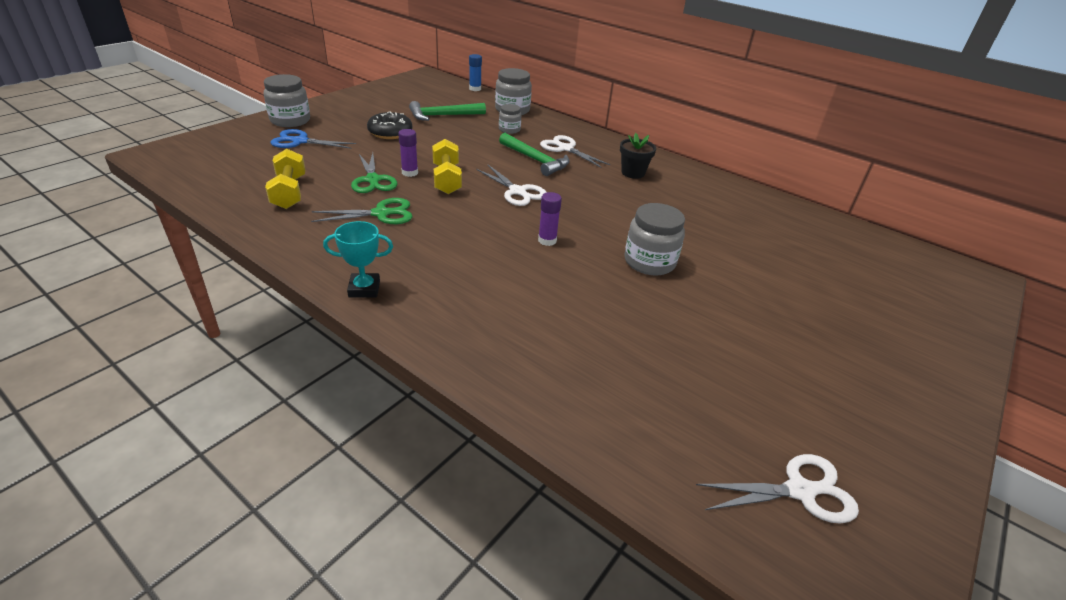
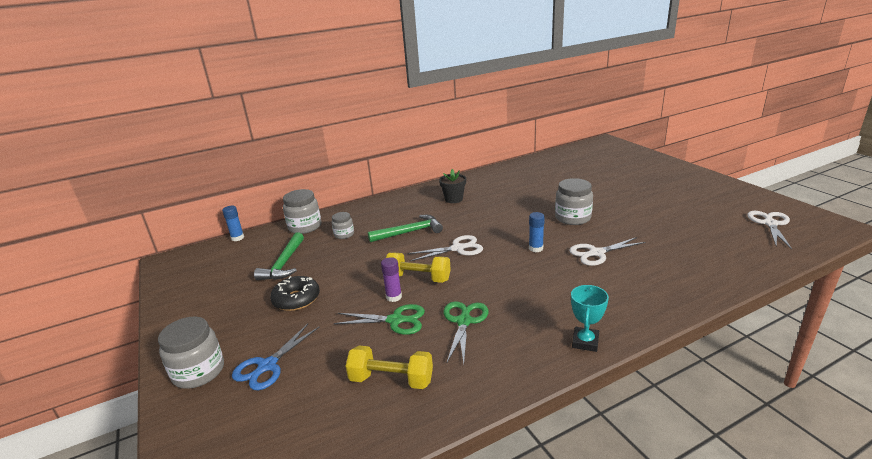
camera: 60 degrees left, 10 degrees down
(547, 240) = (536, 248): purple glue stick -> blue glue stick
(565, 148) = (398, 216): white scissors -> white scissors (596, 253)

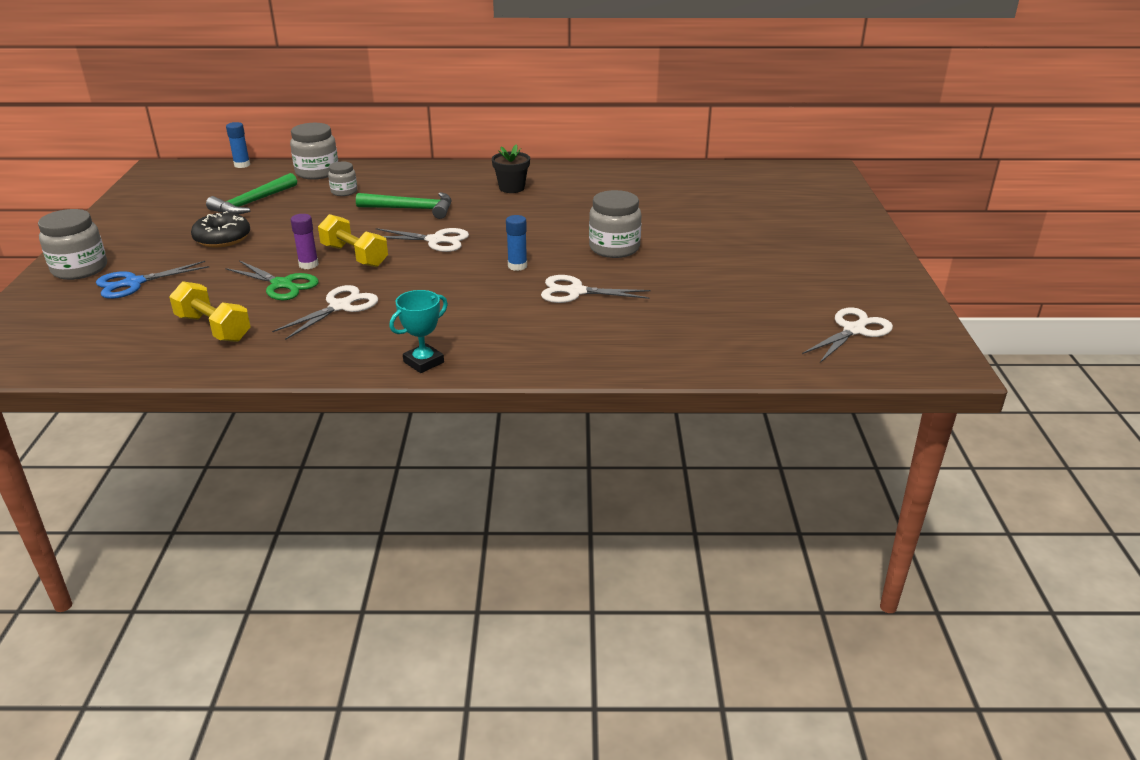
camera: 25 degrees right, 5 degrees up
(464, 321) = (340, 306): green scissors -> white scissors

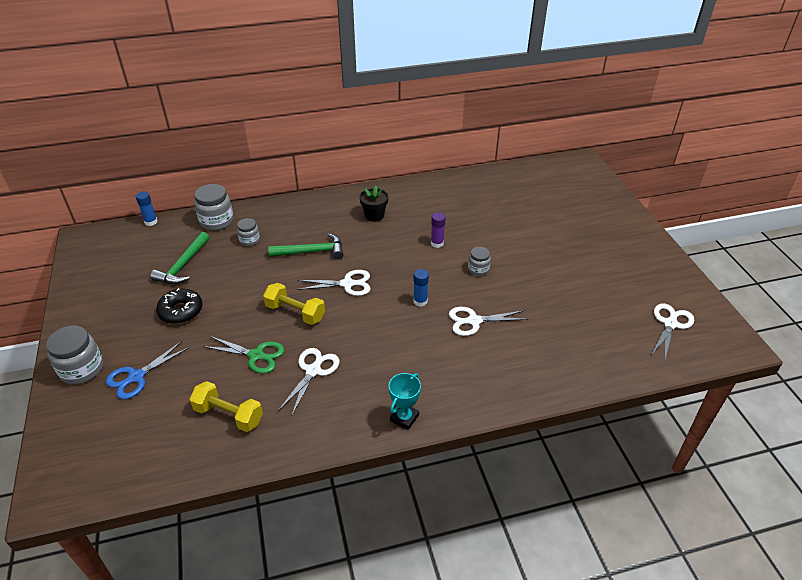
camera: 15 degrees left, 10 degrees up
(308, 265) = (265, 329): purple glue stick -> purple glue stick (437, 243)
(614, 248) = (478, 269): grey jar -> grey jar, size x0.58

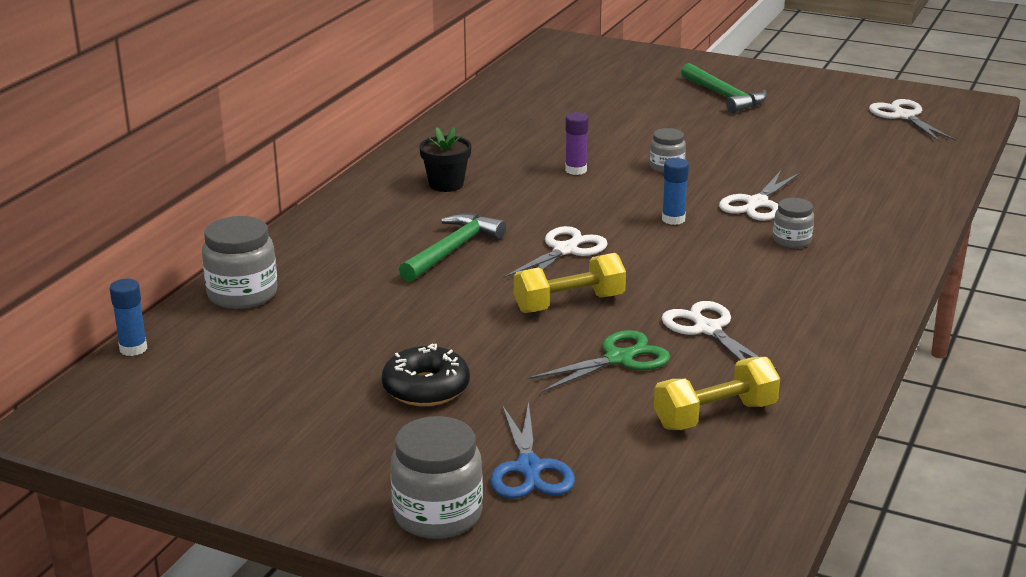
camera: 50 degrees left, 15 degrees down
(183, 265) = (310, 354): green hammer -> green hammer (724, 96)
(249, 240) = (342, 284): grey jar -> grey jar (792, 240)
(404, 418) = (869, 301): turquoise trophy -> none

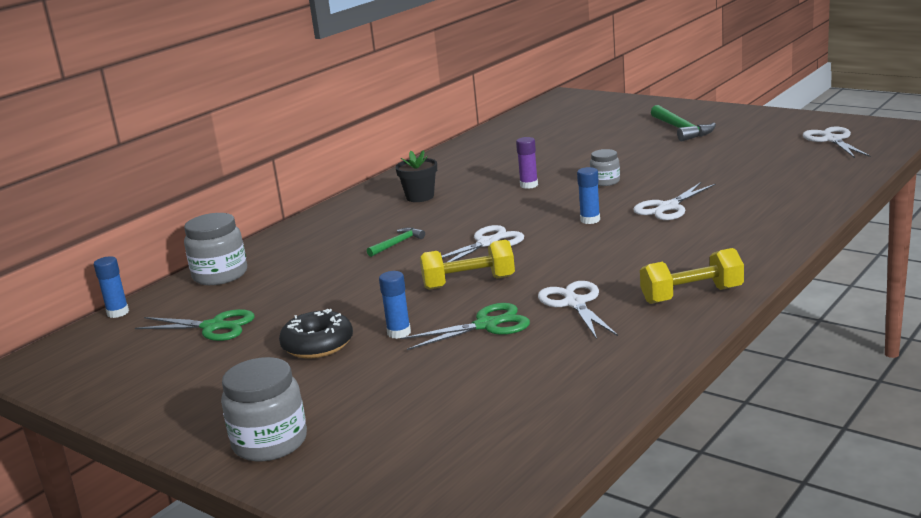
camera: 15 degrees right, 5 degrees down
(277, 366) = (214, 327): none -> green scissors
(452, 250) = (397, 244): green hammer -> green hammer, size x0.57
(518, 370) = (399, 333): none -> blue glue stick
(529, 469) = (364, 409): blue scissors -> none
(715, 415) = (545, 371): yellow dumbbell -> yellow dumbbell (692, 295)
(792, 240) = (684, 235): grey jar -> none

